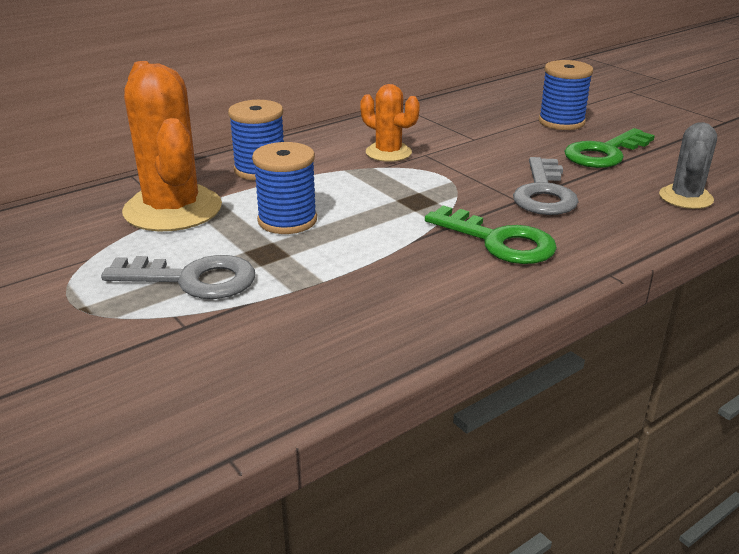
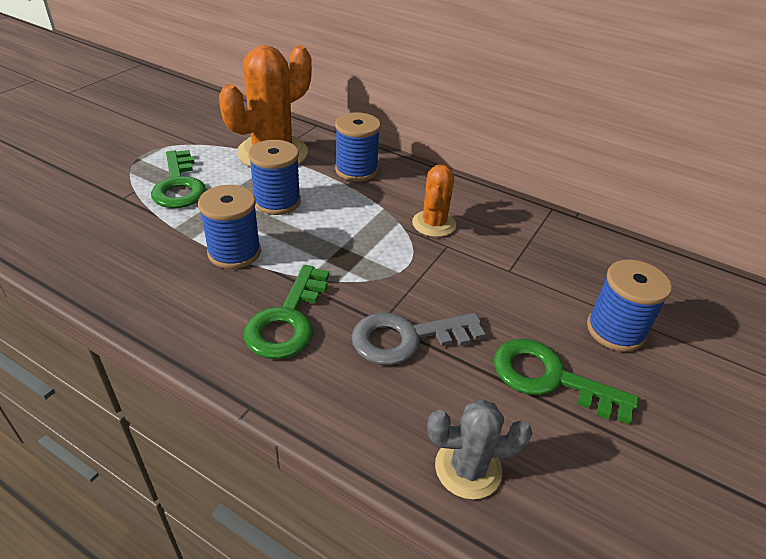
camera: 65 degrees right, 10 degrees up
(193, 279) = (179, 185): grey key -> green key
(371, 256) = (234, 252): none -> blue spool

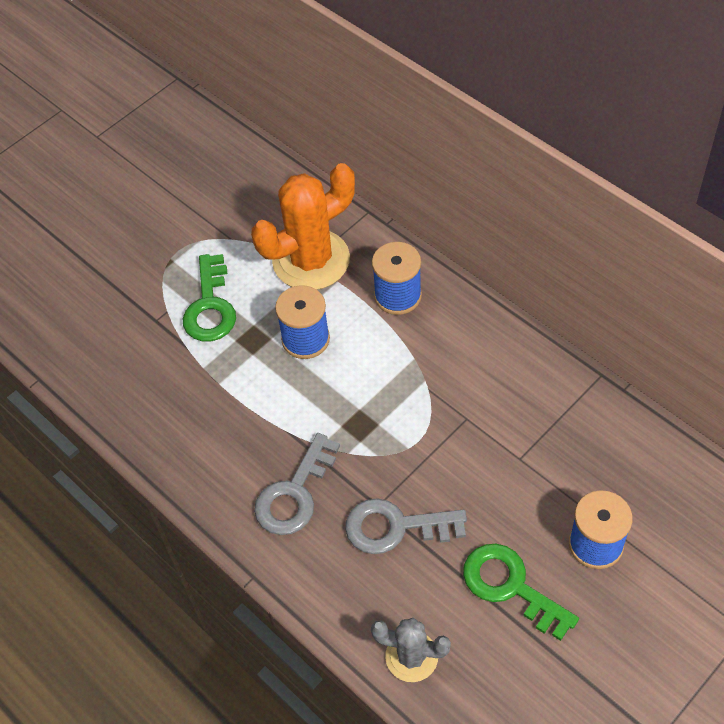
camera: 20 degrees right, 15 degrees up
(234, 252) = (256, 406): blue spool -> none
(288, 320) = (295, 493): green key -> grey key
(434, 224) = (461, 387): orange cactus -> none

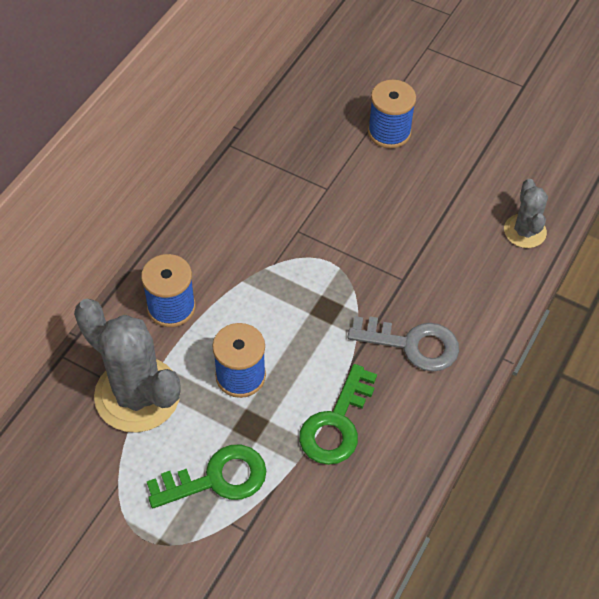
camera: 110 degrees left, 0 degrees up
(311, 260) = (137, 395): orange cactus -> grey cactus
(395, 527) = (419, 262): grey key -> none
(510, 586) = (443, 179): green key -> green key (337, 424)

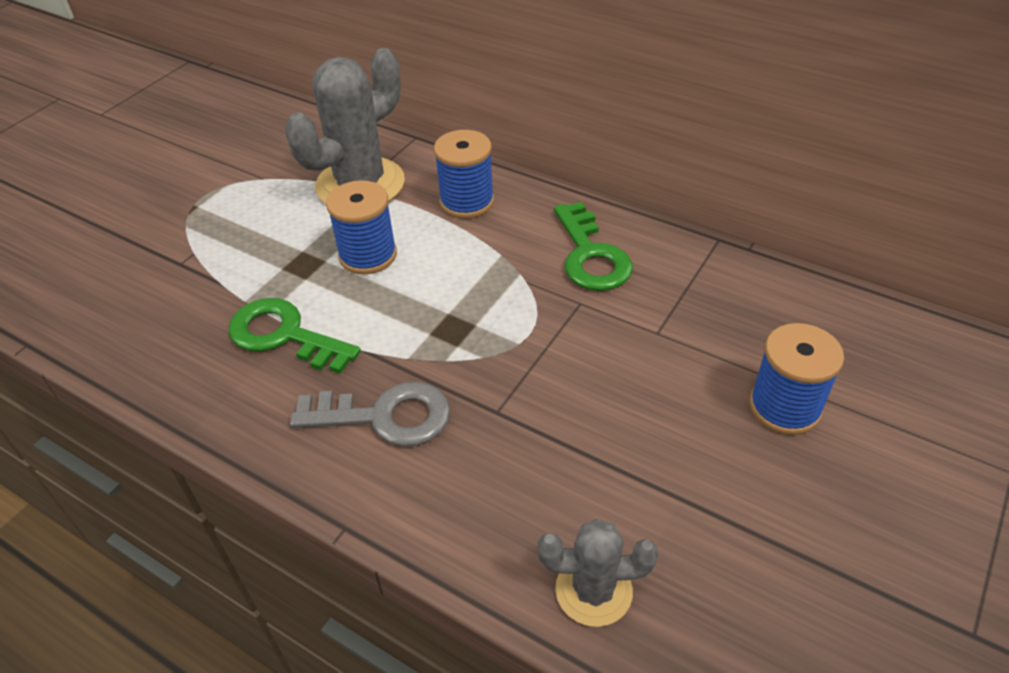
camera: 95 degrees right, 10 degrees down
(217, 478) = (247, 241): green key -> green key (591, 255)
(412, 344) = (385, 416): grey key -> grey key turned 105 degrees counterclockwise

